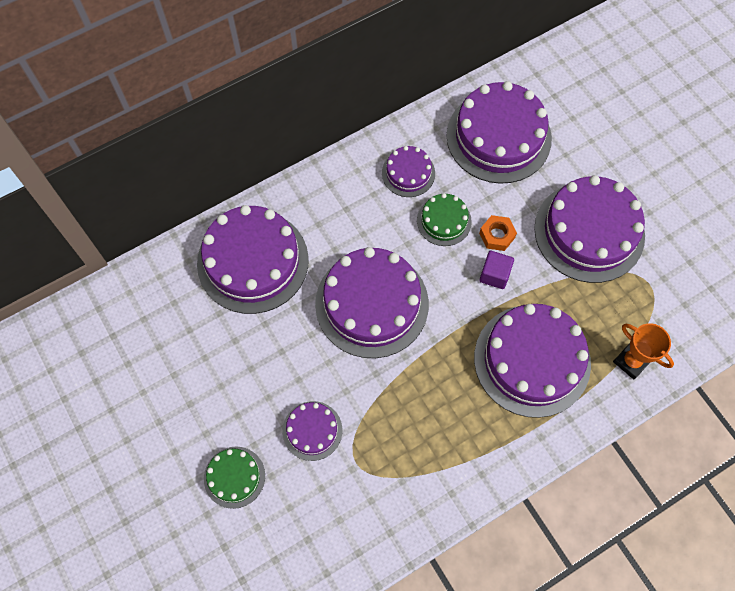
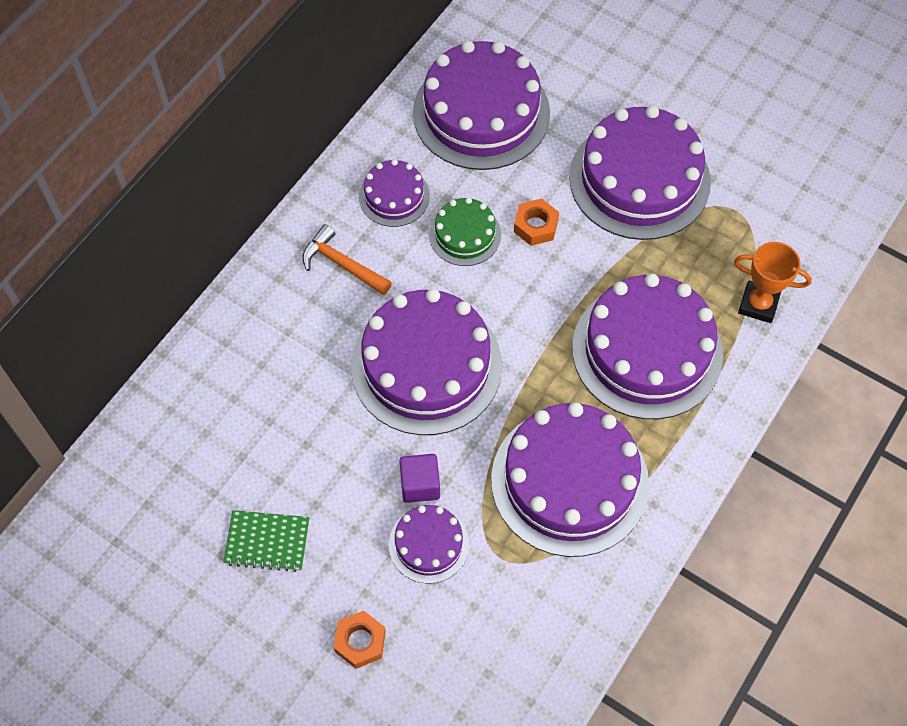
camera: 25 degrees left, 5 degrees down
(207, 379) = (267, 541): none -> green notebook
(234, 477) = (360, 642): green cake -> orange nut
(253, 261) = (253, 377): purple cake -> purple cake (569, 481)
(349, 207) = (342, 264): none -> orange hammer
(494, 275) = (555, 272): purple cube -> purple cube (420, 485)

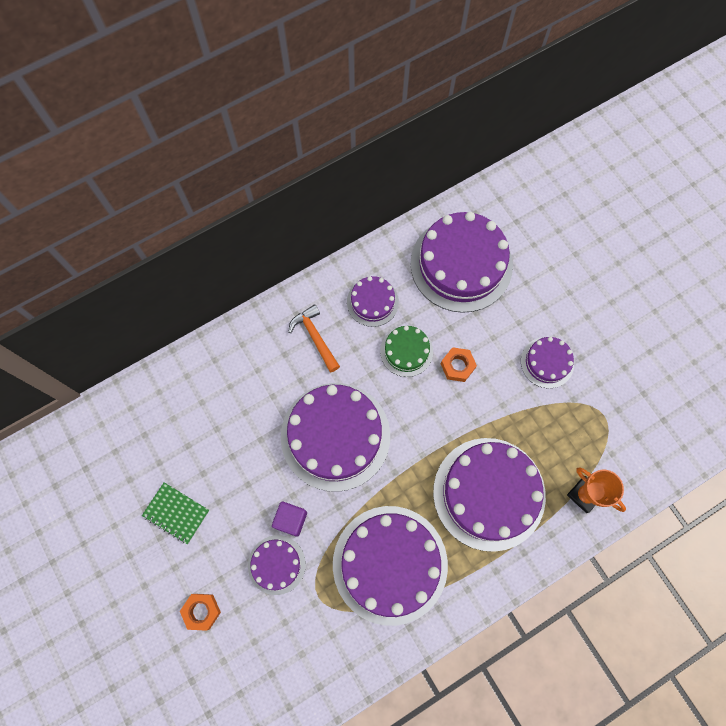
camera: 25 degrees right, 10 degrees up
(639, 179) = (547, 362): purple cake -> purple cake, size x0.50

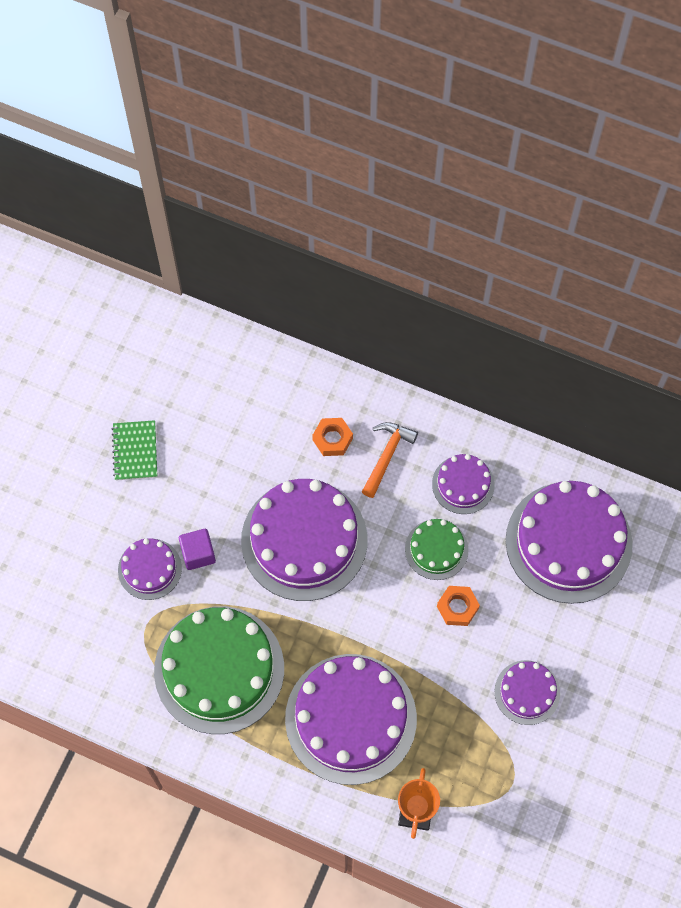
camera: 55 degrees right, 5 degrees down
(201, 611) = (66, 533): orange nut -> orange nut (332, 439)
(390, 564) = (219, 669): purple cake -> green cake

